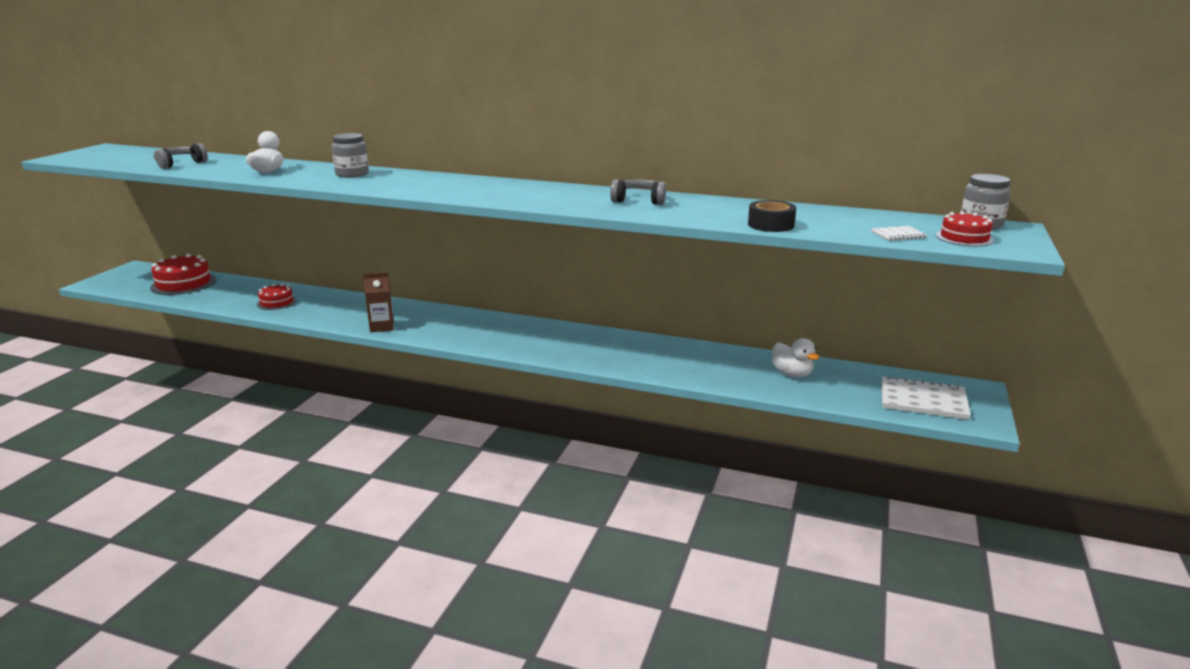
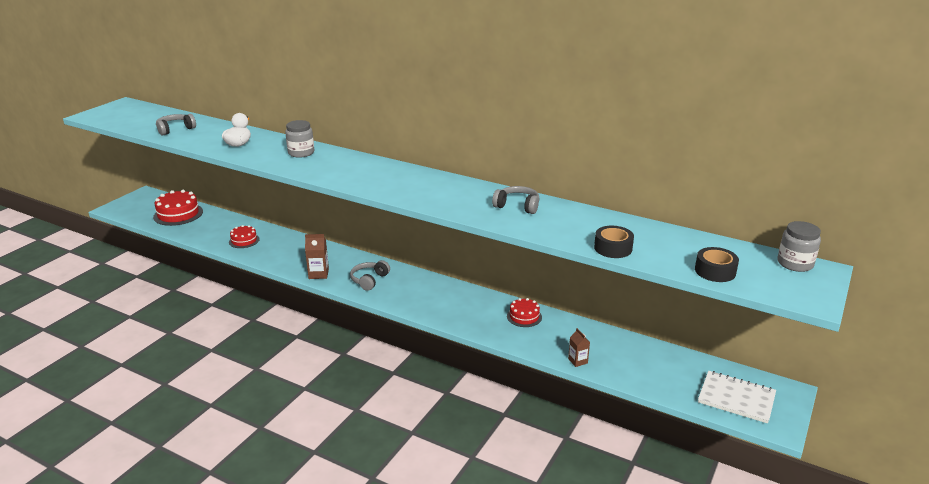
camera: 10 degrees right, 5 degrees up
(448, 328) = (369, 280): none -> grey headphones
(728, 382) = (577, 361): none -> brown carton
(792, 374) = (634, 358): white duck -> none
(898, 235) = (715, 271): white notebook -> black tape
(964, 238) = (770, 280): red cake -> red cake (524, 316)

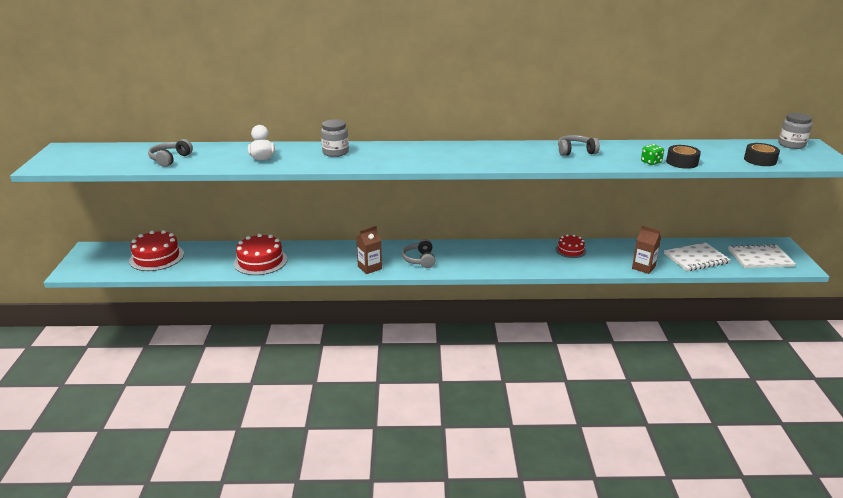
camera: 30 degrees left, 0 degrees up
(244, 240) = (260, 261): red cake -> red cake, size x1.69
(577, 361) = (643, 267): brown carton -> brown carton, size x1.50
(578, 239) = (651, 162): none -> green dice
(653, 372) = (696, 258): none -> white notebook

